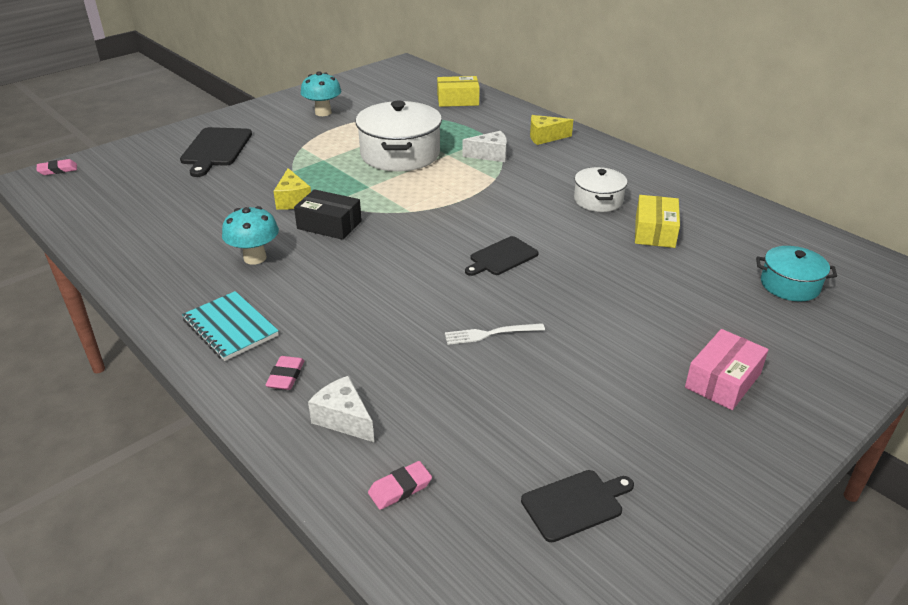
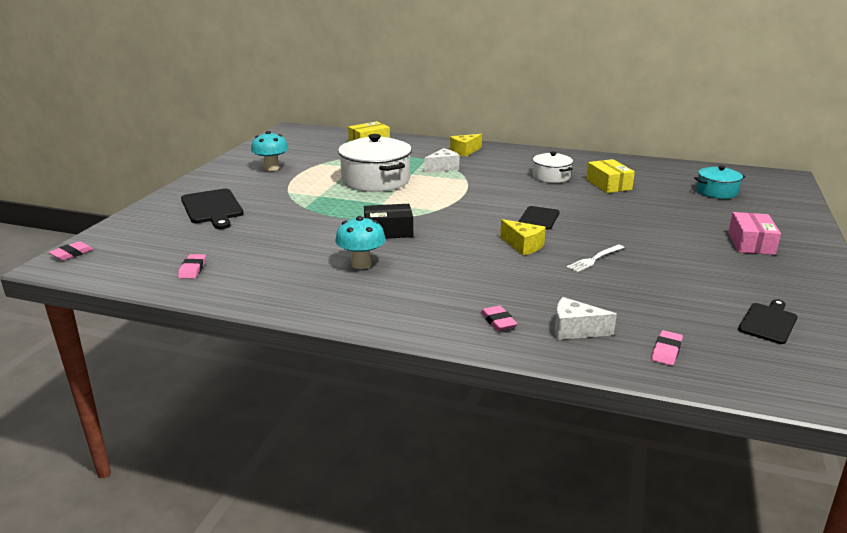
camera: 30 degrees left, 10 degrees down
(118, 216) = (192, 269): none -> pink eraser
(230, 328) = (411, 308): turquoise notebook -> none
(293, 200) = (335, 224): yellow cheese -> yellow cheese (523, 246)

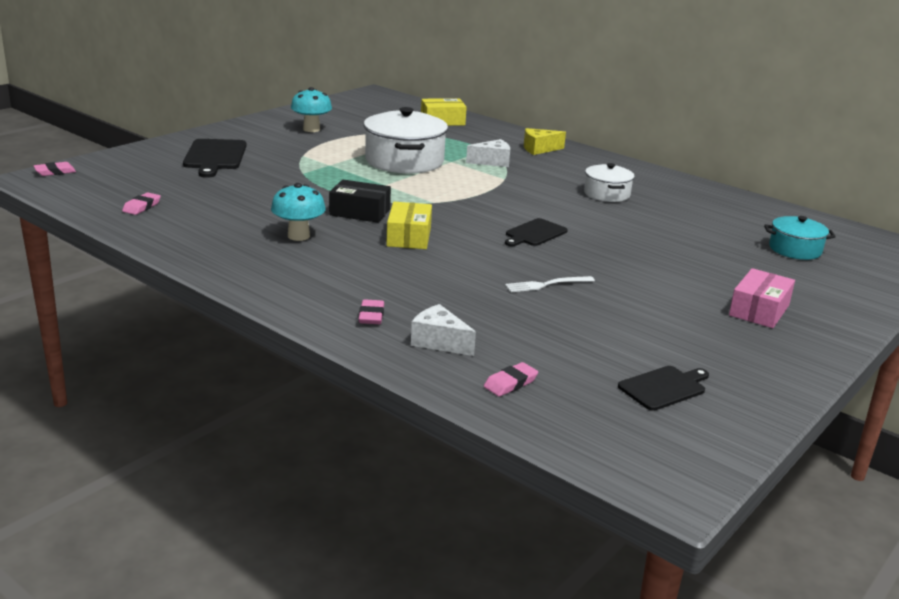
camera: 20 degrees right, 0 degrees up
(523, 246) = (484, 255): yellow cheese -> none
(608, 184) = (666, 215): yellow box -> yellow box (409, 237)

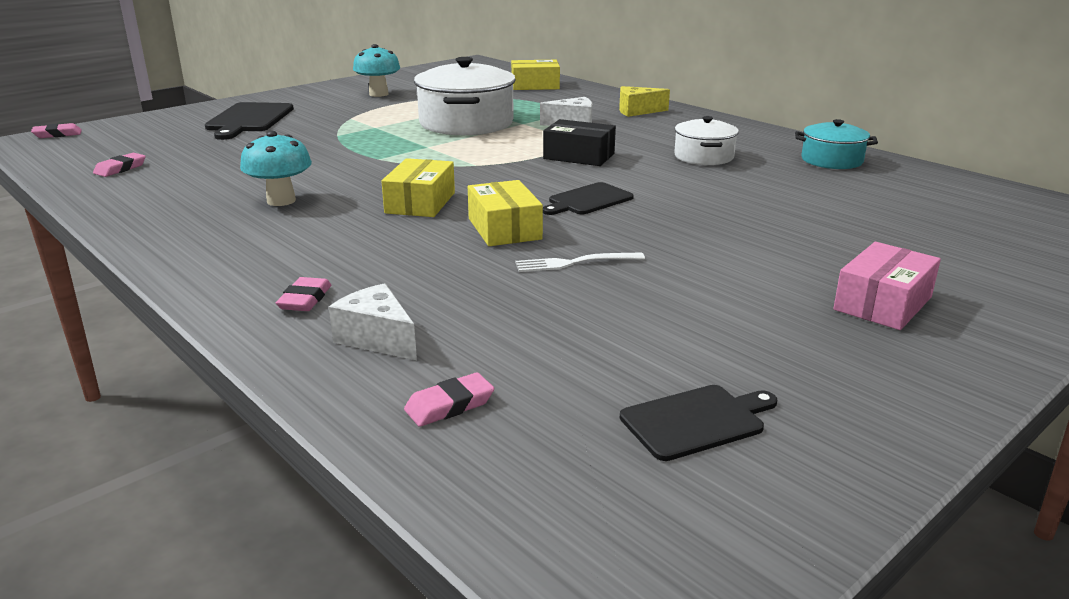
camera: 10 degrees right, 0 degrees up
(360, 212) = (376, 175): black box -> black box (579, 156)
(484, 258) = (504, 229): none -> yellow box
(795, 249) = (951, 222): turquoise pot -> turquoise pot (831, 160)

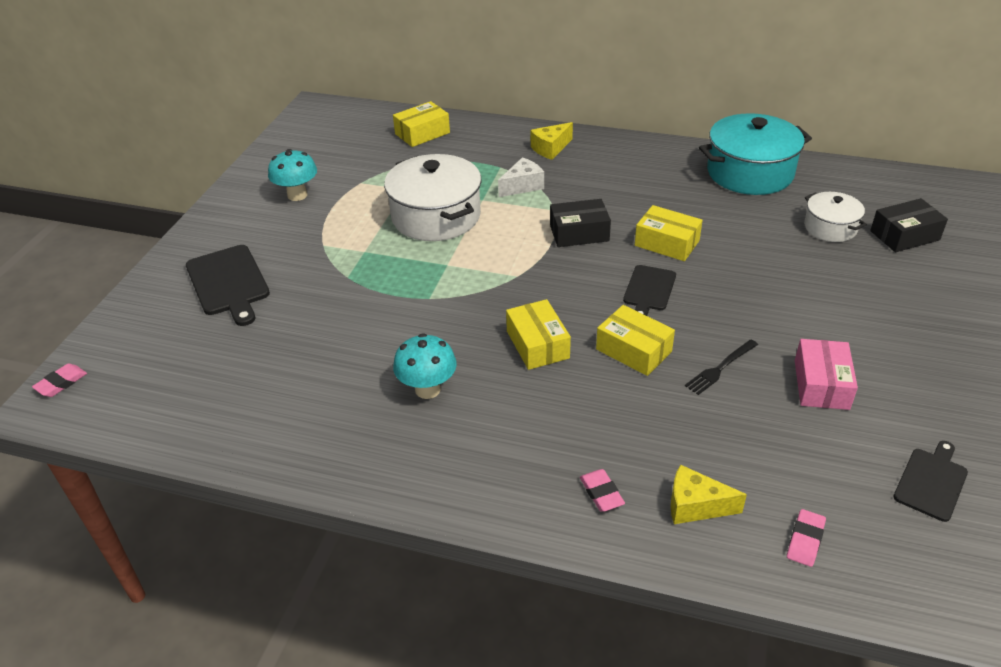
camera: 30 degrees left, 15 degrees up
(120, 168) = (217, 407): pink eraser -> none
(377, 338) = (695, 506): white cheese -> yellow cheese
(574, 263) = (720, 368): white fork -> black fork
(658, 179) = (667, 243): none -> yellow box
(703, 157) = (665, 199): white pot -> white pot (830, 227)
(831, 160) = (750, 173): turquoise pot -> turquoise pot, size x1.80
(883, 303) = (919, 328): pink box -> pink box (821, 384)
(974, 237) = (904, 235): none -> black box

